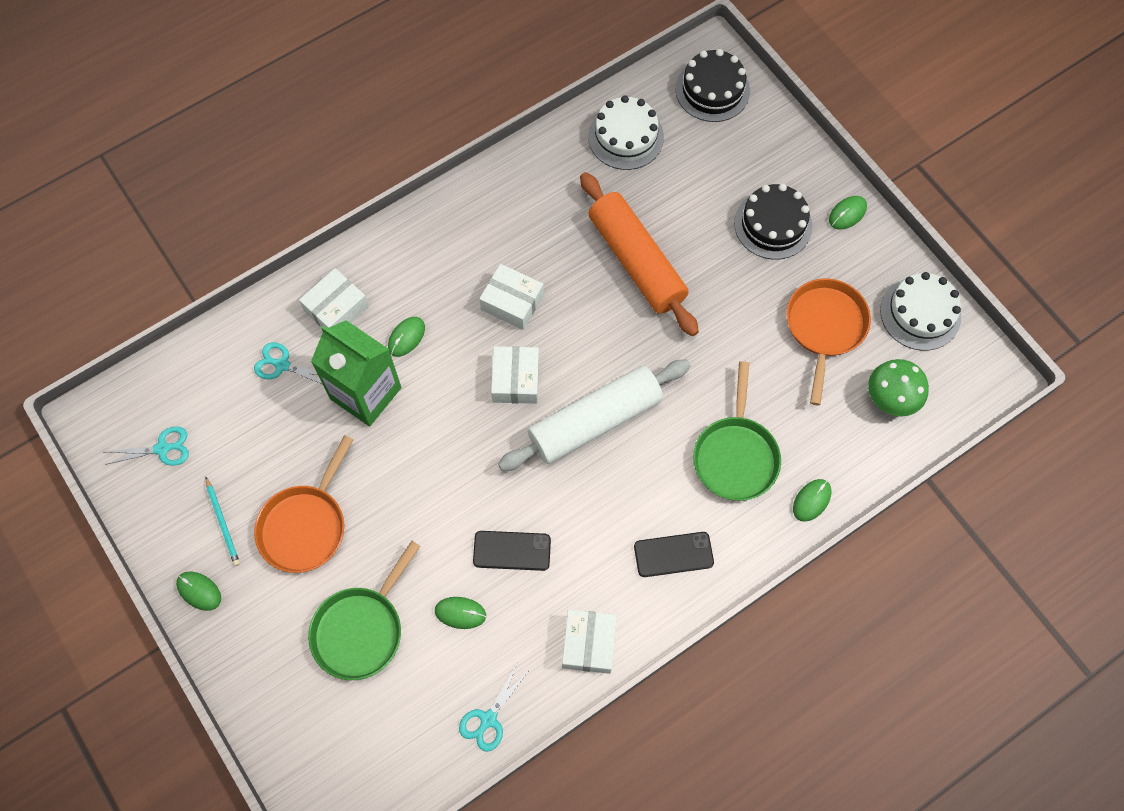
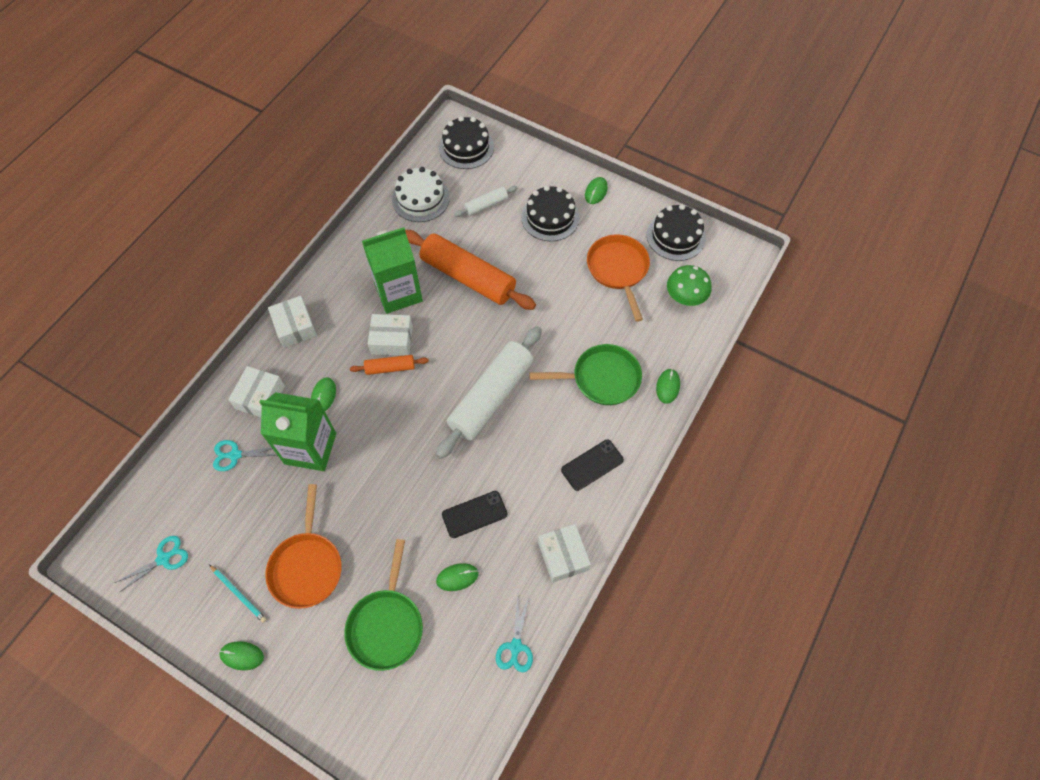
camera: 25 degrees left, 5 degrees down
(495, 336) = (390, 368): none -> orange rolling pin
(516, 380) = (420, 392): white box -> white box (295, 326)
(545, 247) = (398, 292): none -> green carton
(701, 177) = (486, 205): none -> white rolling pin
(735, 455) = (601, 378): green pan -> green pan turned 75 degrees counterclockwise
(920, 313) = (676, 236): white cake -> black cake

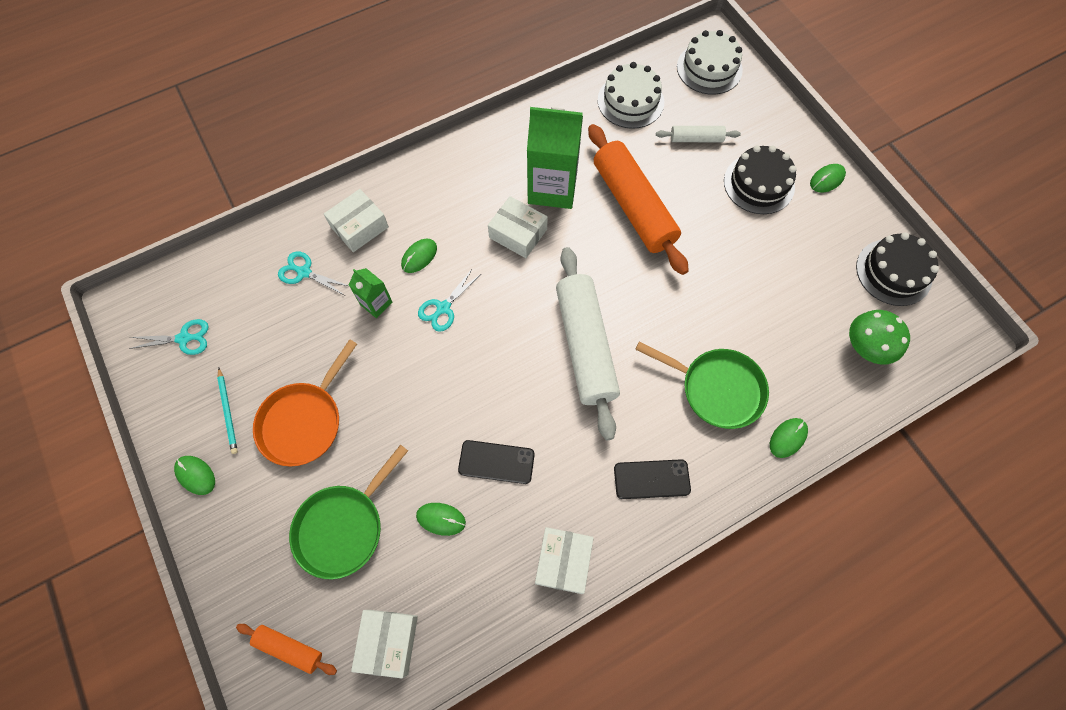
camera: 30 degrees right, 5 degrees up
(295, 326) = (432, 173): white box -> white box (388, 642)
(310, 448) = (376, 303): green carton -> green carton, size x0.49
(390, 368) = (499, 261): orange rolling pin -> orange rolling pin (289, 648)
(466, 147) = (709, 68): black cake -> white cake
(491, 397) = (585, 346): white rolling pin -> white rolling pin turned 75 degrees counterclockwise
(515, 646) = (457, 630): turquoise scissors -> turquoise scissors (443, 308)
(618, 270) = (804, 278): orange pan -> none

